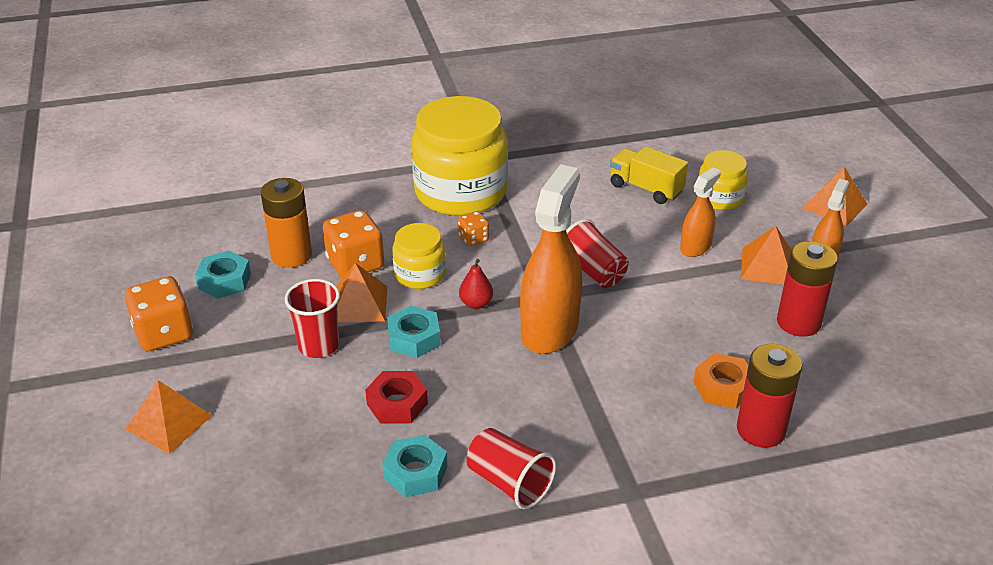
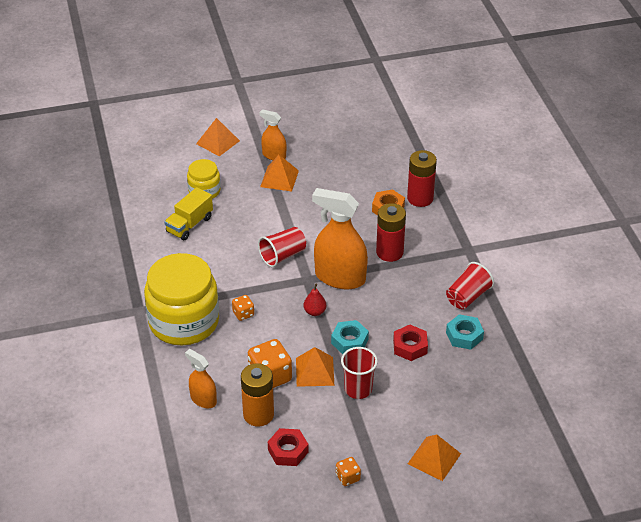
camera: 90 degrees left, 5 degrees up
(164, 334) = (348, 477): orange dice -> orange dice, size x0.53
(224, 281) = (288, 451): turquoise nut -> red nut
(420, 274) = (283, 341): yellow jar -> none
(695, 247) = (258, 207): orange spray bottle -> orange spray bottle (203, 399)
(798, 322) = (332, 173): red battery -> red battery (389, 252)

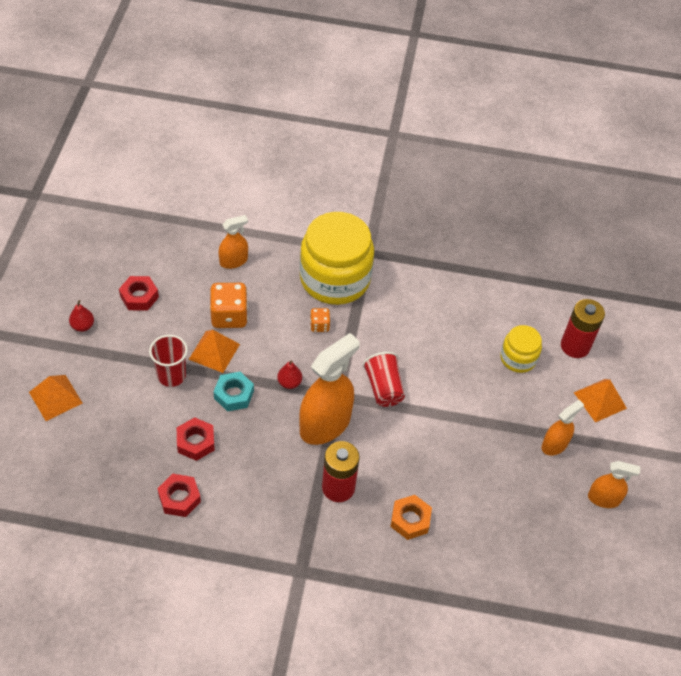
camera: 110 degrees right, 10 degrees up
(189, 224) = (469, 328): yellow truck -> none
(258, 414) = (192, 292): orange battery -> none
(279, 178) = (510, 434): orange pyramid -> none
(303, 124) = (604, 499): none -> orange spray bottle
(348, 477) = (83, 326): orange dice -> red pear
(420, 198) = (412, 563): red battery -> red battery (575, 346)
(464, 336) = (179, 498): turquoise nut -> red nut
(467, 297) = (230, 531): red cup -> none

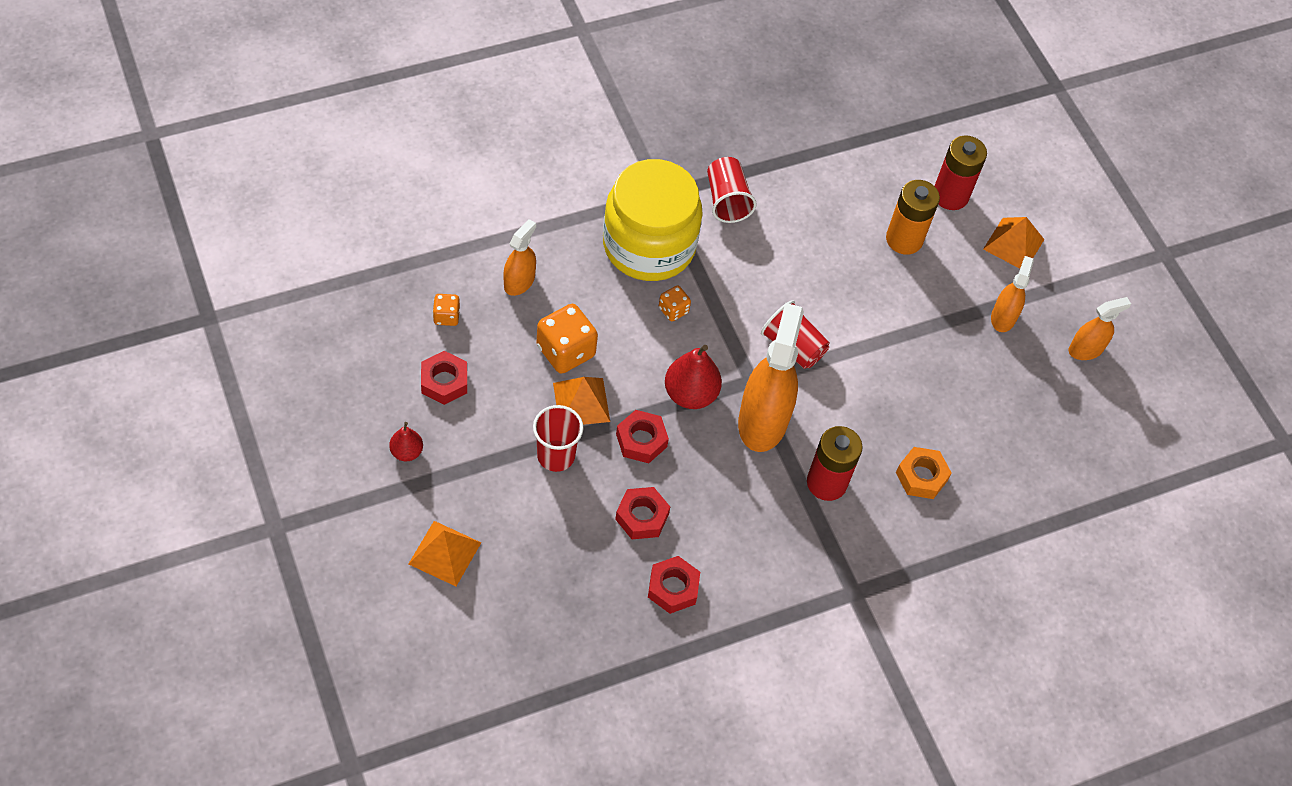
camera: 35 degrees left, 5 degrees up
(172, 260) = (446, 316): none -> orange dice
(234, 394) = (641, 440): turquoise nut -> red nut
(289, 383) = (690, 394): red pear -> red pear, size x1.76
(409, 276) = (727, 200): none -> red cup
(518, 358) = (904, 239): yellow jar -> orange battery

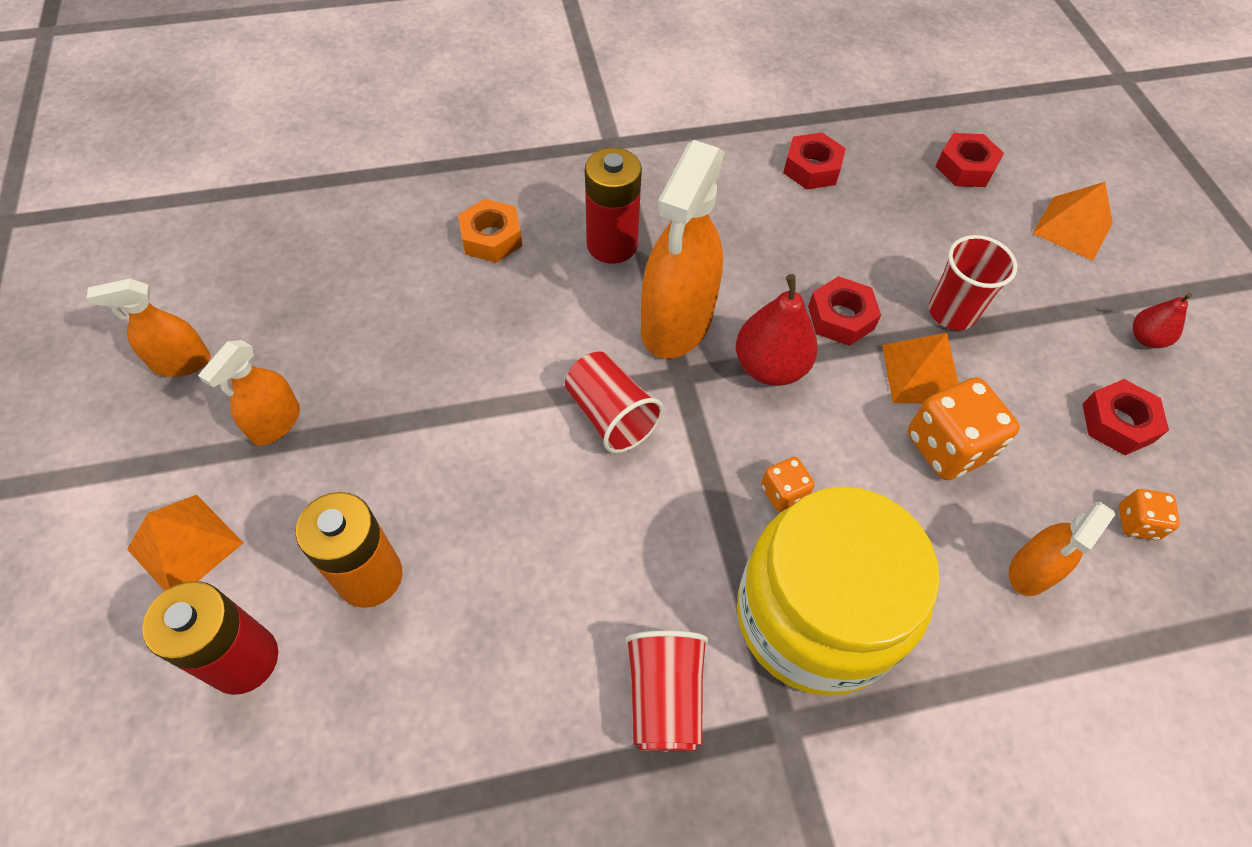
camera: 165 degrees left, 0 degrees up
(642, 517) = (843, 236): red nut -> red nut (965, 167)

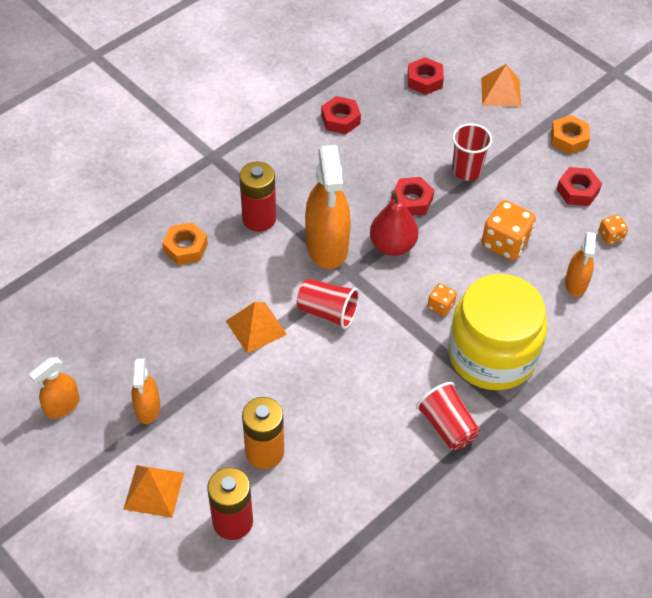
camera: 30 degrees left, 5 degrees down
(921, 374) = (471, 211): orange pyramid -> orange pyramid (256, 327)
(1146, 338) = (568, 139): red pear -> orange nut

